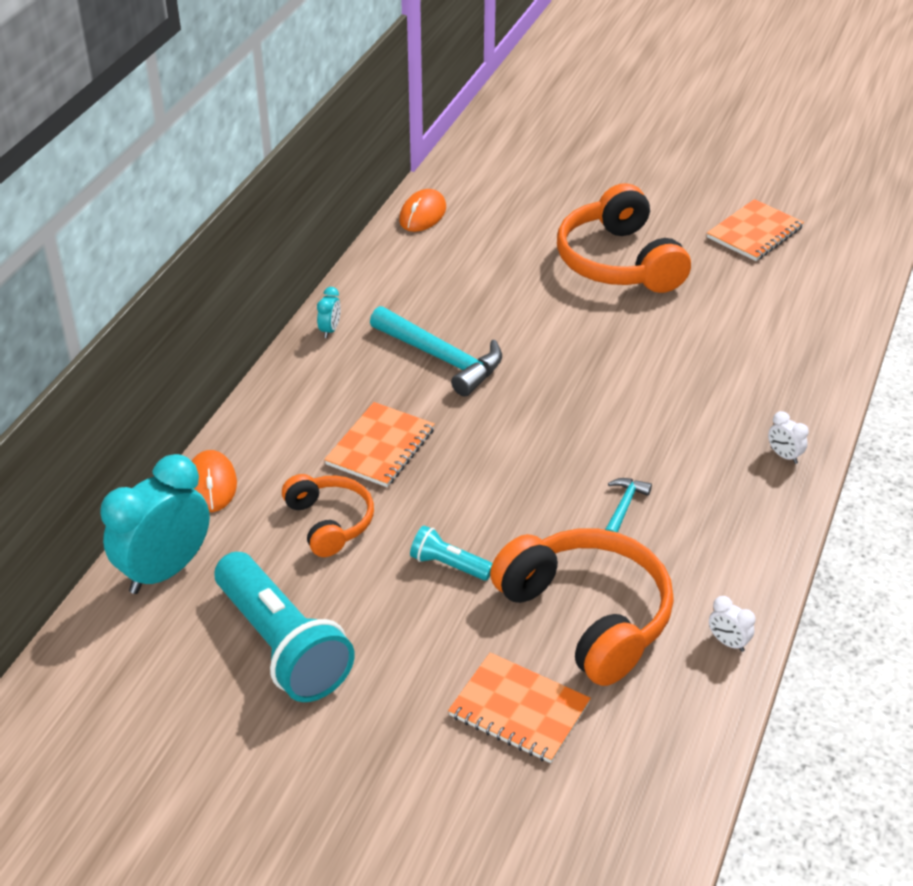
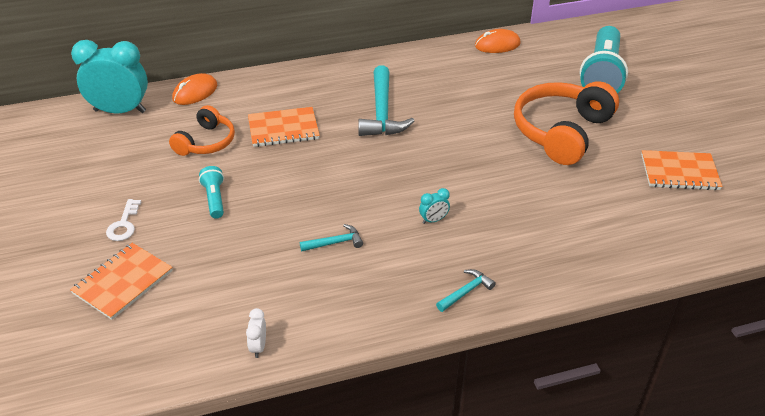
camera: 50 degrees right, 0 degrees up
(282, 646) = (100, 173): turquoise flashlight -> turquoise flashlight (601, 75)
(330, 330) = (357, 66): turquoise clock -> turquoise clock (433, 220)
(411, 665) = (124, 224): none -> white key
(519, 710) = (123, 282): orange notebook -> orange notebook turned 45 degrees clockwise
(587, 616) = (224, 273): orange headphones -> none
(784, 456) = (466, 292): white clock -> turquoise hammer

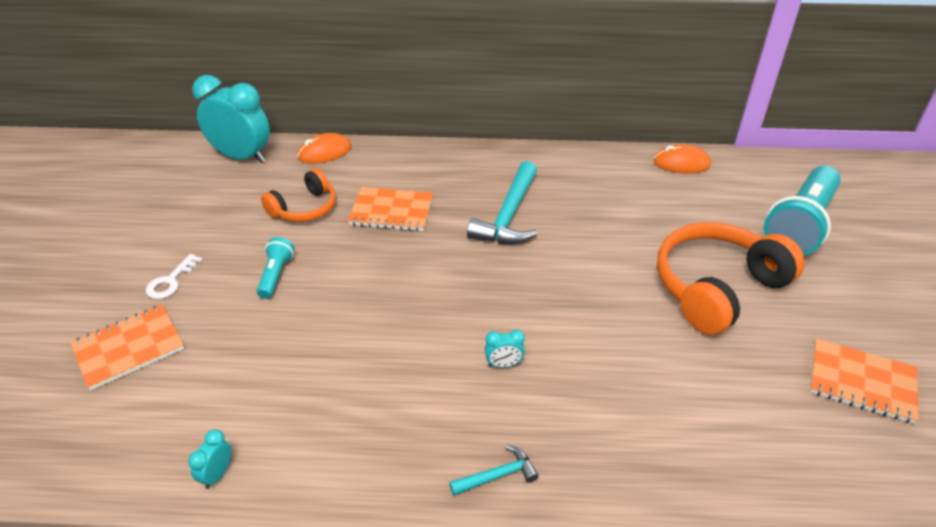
camera: 20 degrees right, 0 degrees up
(258, 347) = (217, 474): white clock -> turquoise clock
(335, 243) = (374, 363): turquoise hammer -> none

